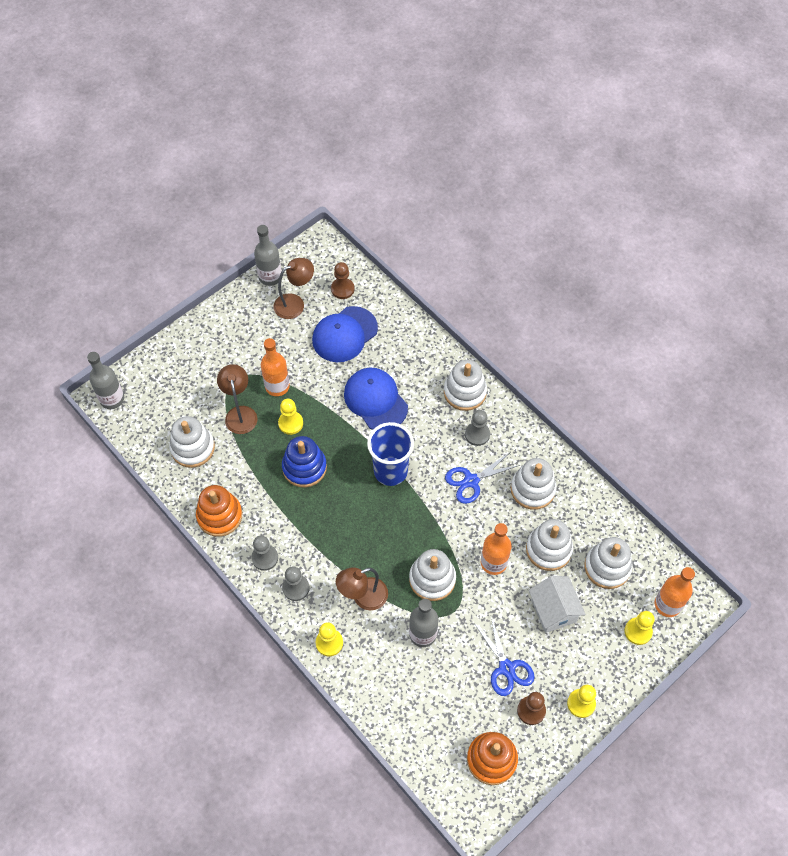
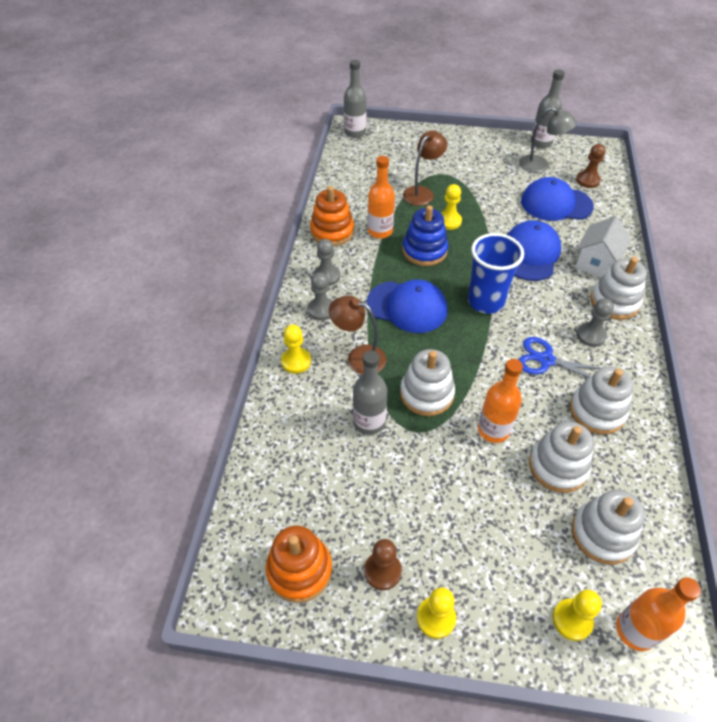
camera: 50 degrees right, 10 degrees down
(192, 448) = (367, 187): white stacking toy -> none
(277, 386) = (467, 197): orange bottle -> orange bottle (380, 231)
(295, 303) = (540, 165): brown lamp -> grey lamp
(347, 527) = (407, 307): none -> blue cap
(506, 668) = (404, 515): blue scissors -> none
(553, 610) = (504, 516): white house -> white house (596, 263)

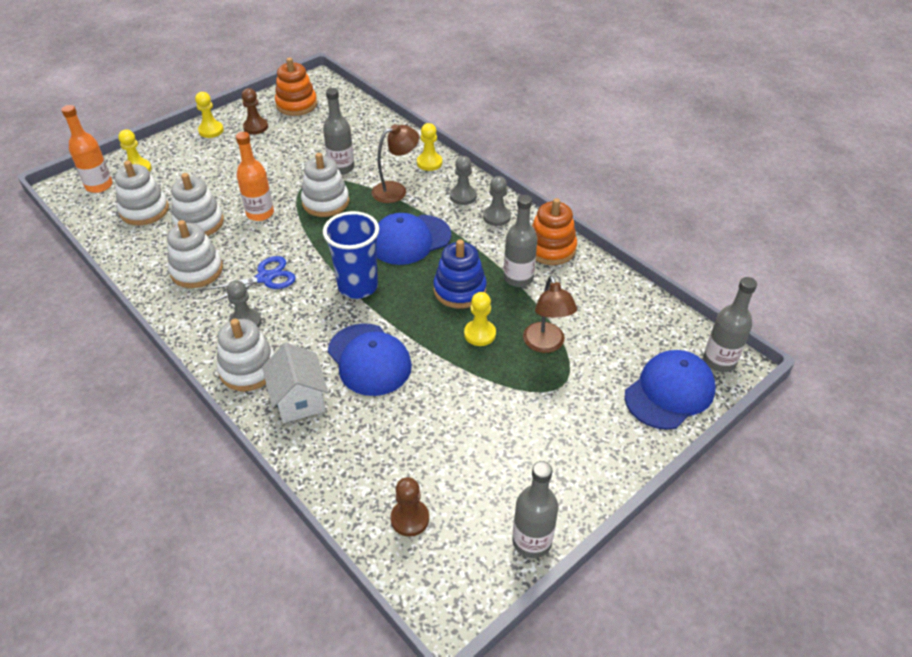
camera: 130 degrees right, 5 degrees down
(380, 231) = (518, 278): orange bottle -> grey bottle
(540, 165) = (486, 494): grey lamp -> none
(556, 204) = (408, 445): blue cap -> blue cap (669, 392)

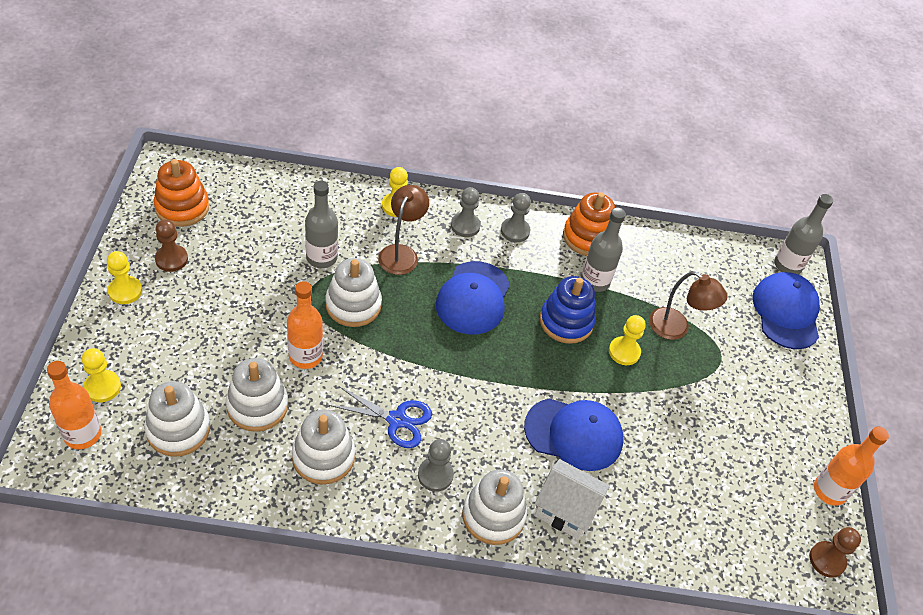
camera: 50 degrees left, 5 degrees up
(265, 278) = (397, 420): blue scissors -> blue scissors turned 90 degrees clockwise
(358, 286) = (485, 373): blue cup -> none
(410, 519) = (748, 539): brown pawn -> brown pawn (827, 560)
(532, 541) = (829, 490): grey bottle -> orange bottle

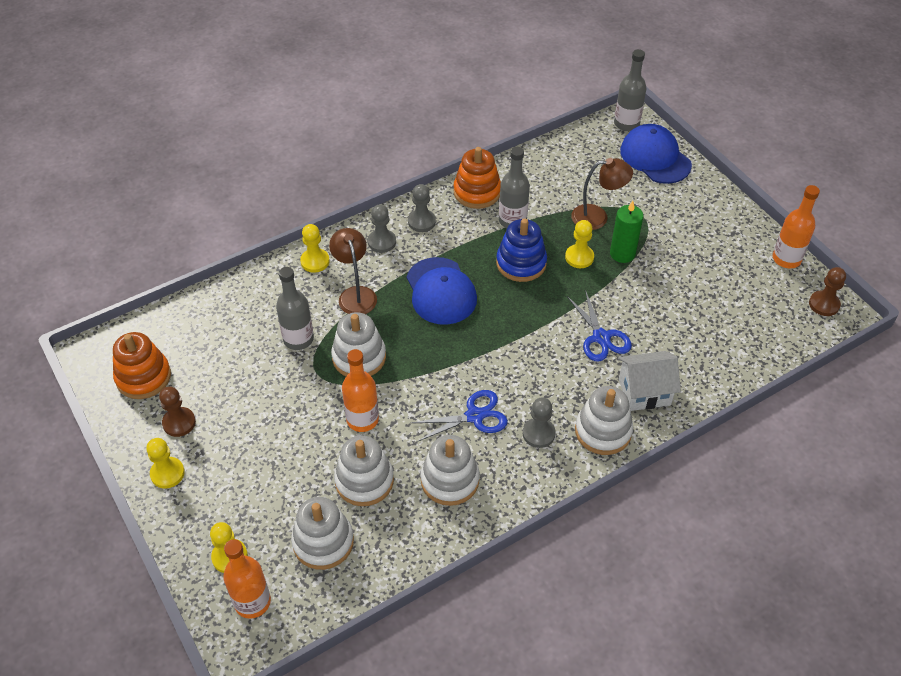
camera: 30 degrees left, 0 degrees up
(574, 434) = (601, 337): blue cap -> blue scissors
(668, 375) = (622, 254): none -> green candle

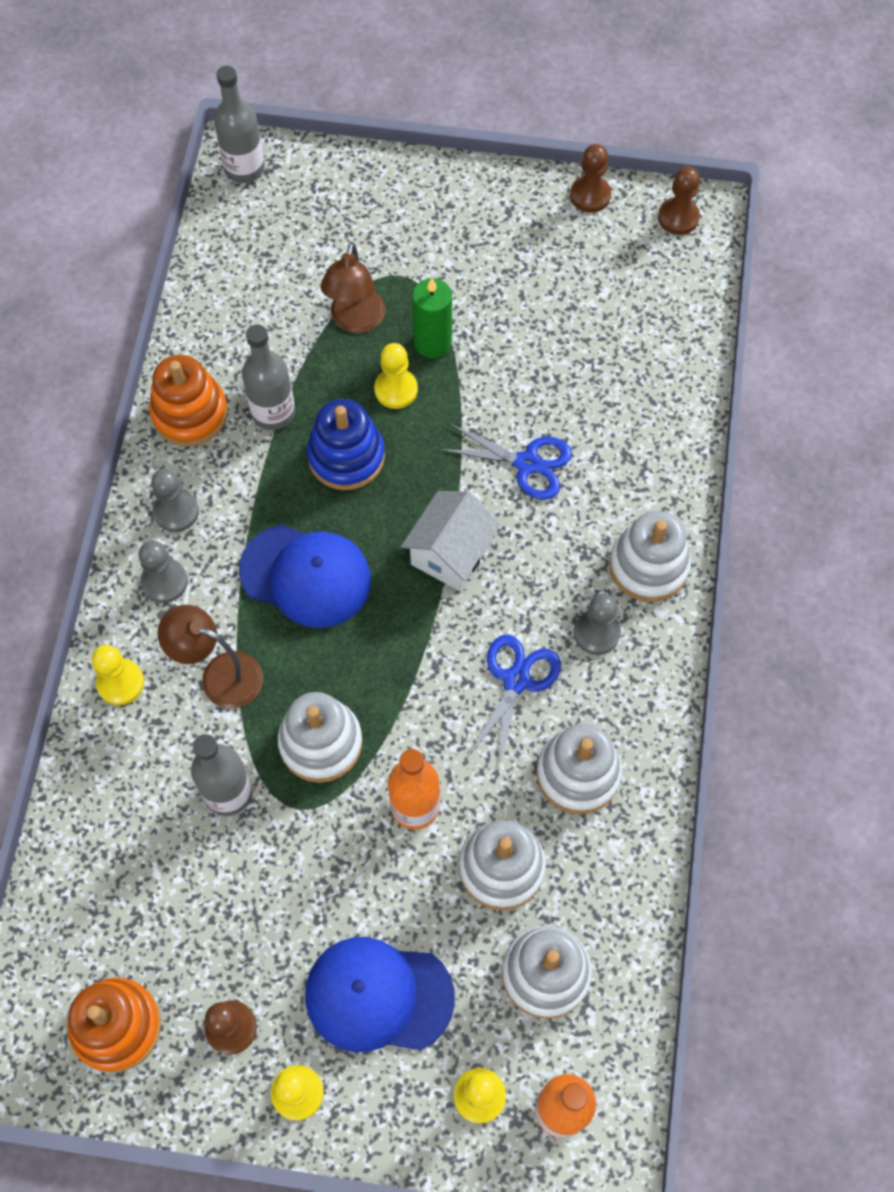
camera: 50 degrees left, 15 degrees up
(597, 217) = (355, 321): brown lamp -> brown lamp turned 150 degrees clockwise
(644, 392) = (635, 483): white house -> white house (450, 553)
(655, 157) = (326, 186): blue cap -> blue cap (378, 996)
(786, 259) = (590, 195): orange bottle -> brown pawn

